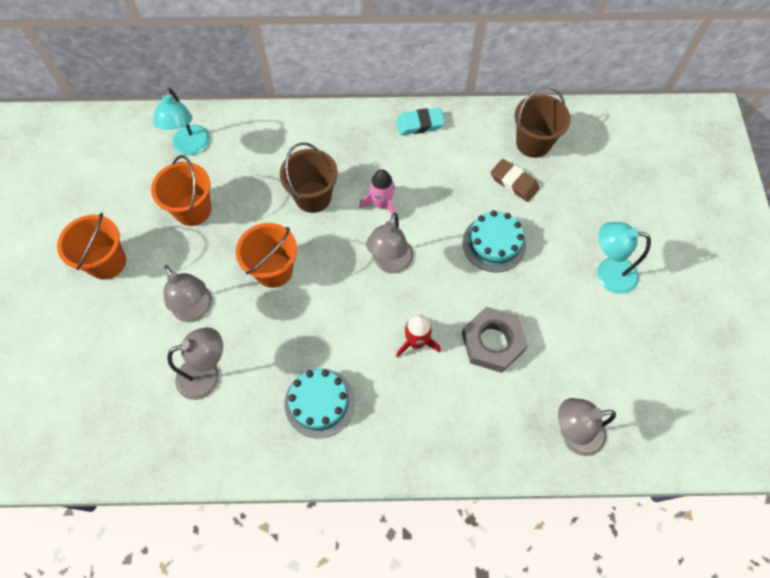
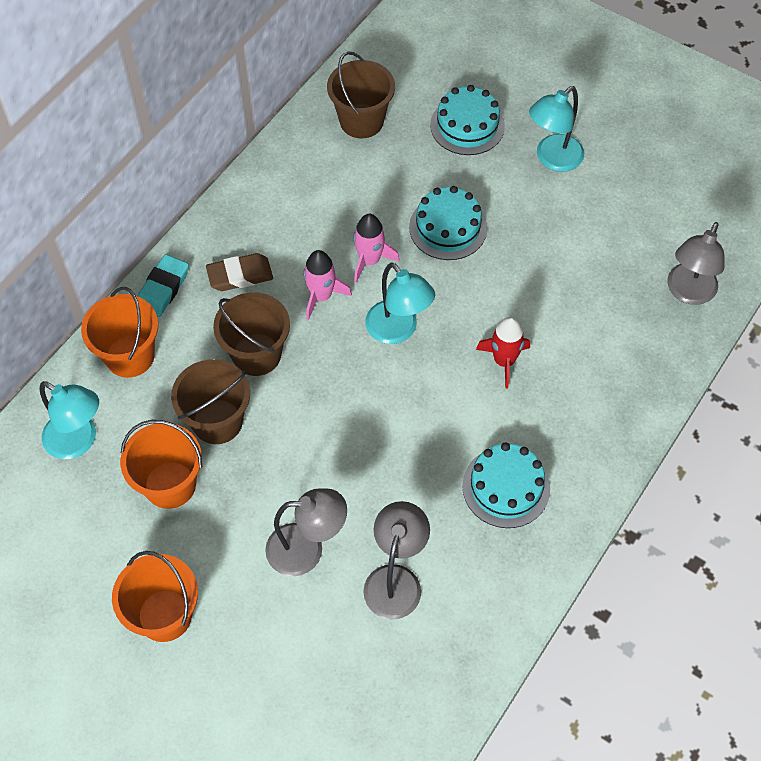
camera: 55 degrees left, 5 degrees down
(252, 206) = (217, 421): none -> brown bucket
(273, 270) = (318, 444): orange bucket -> orange bucket (130, 356)
(390, 263) = (398, 330): grey lamp -> turquoise lamp
(420, 124) = (251, 201): turquoise eraser -> turquoise eraser (163, 289)
(430, 214) = (370, 260): none -> pink rocket
(492, 342) = (552, 297): grey nut -> none
(514, 183) = (393, 167): brown eraser -> brown eraser (240, 275)
(586, 204) = (467, 125): none -> turquoise cake

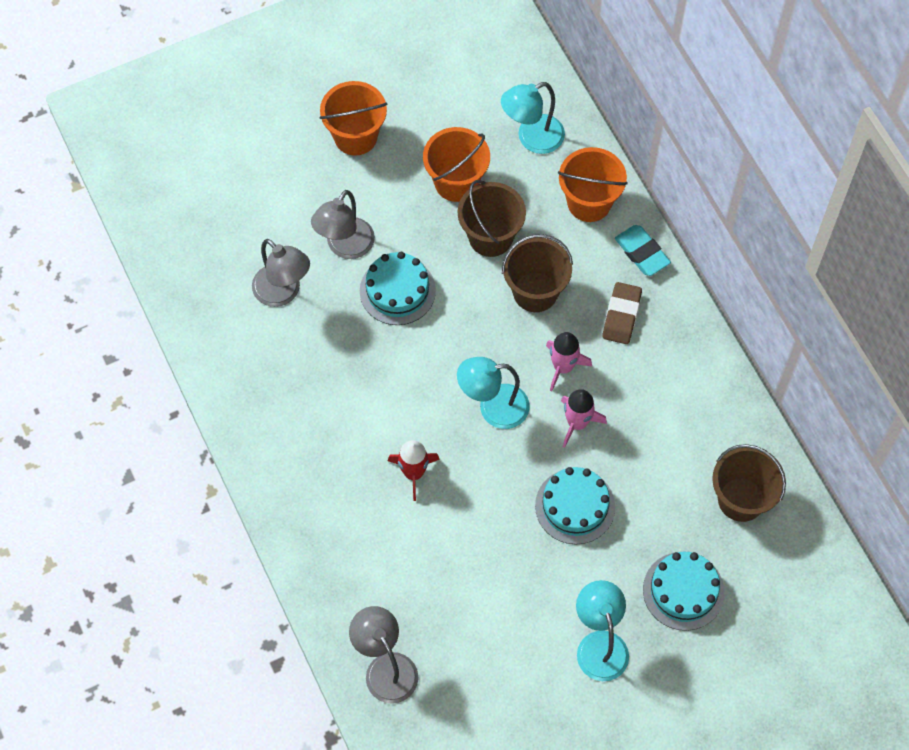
camera: 120 degrees right, 5 degrees up
(506, 487) = (304, 408): turquoise cake -> turquoise cake (397, 290)

